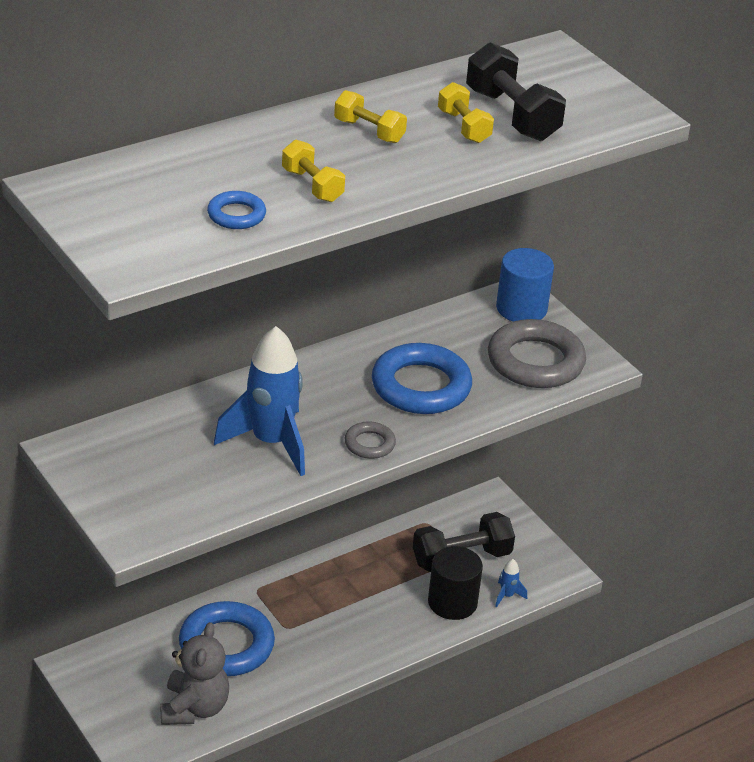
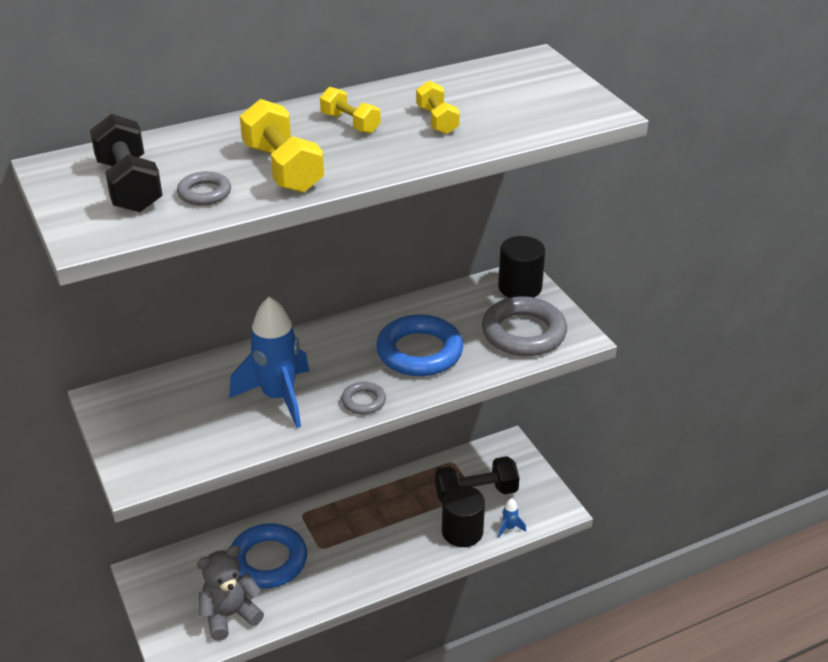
camera: 10 degrees right, 0 degrees up
(194, 708) = (230, 615): grey teddy bear -> grey teddy bear turned 135 degrees counterclockwise
(236, 215) = (204, 193): blue ring -> grey ring
(312, 185) = (283, 168): yellow dumbbell -> yellow dumbbell, size x1.66
(511, 115) = (484, 111): black dumbbell -> black dumbbell (129, 186)
(521, 308) = (520, 287): blue cylinder -> black cylinder

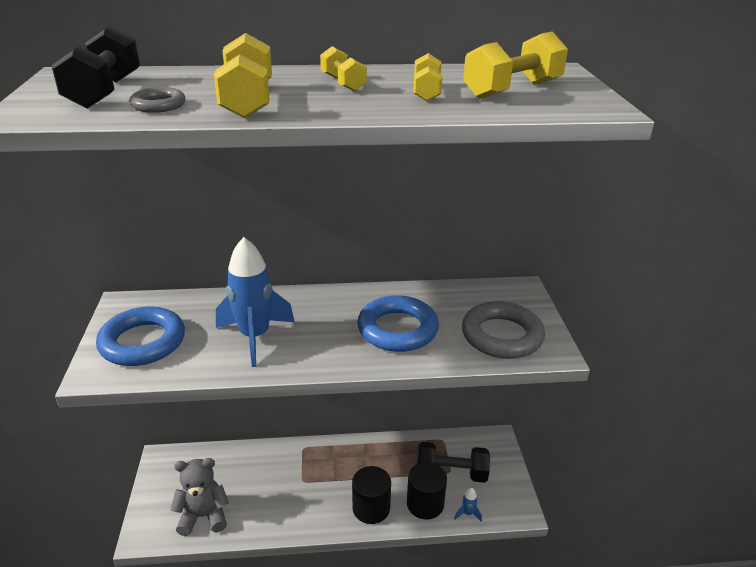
camera: 20 degrees right, 5 degrees down
(268, 561) = (257, 479): blue ring -> blue ring (142, 342)
(363, 401) = (323, 359): grey ring -> none
(512, 101) = (513, 90): none -> yellow dumbbell
(520, 287) = (516, 297): black cylinder -> black cylinder (371, 508)

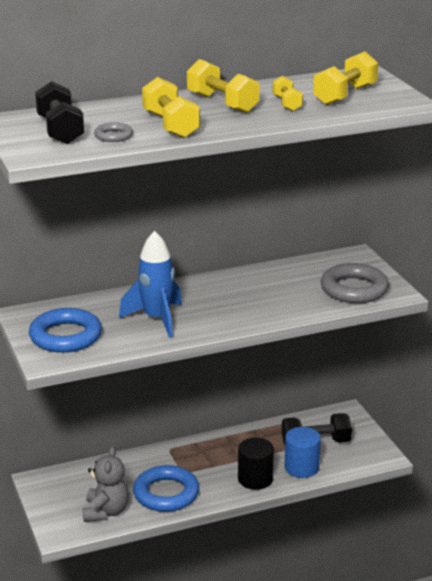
camera: 15 degrees left, 5 degrees down
(203, 516) = (106, 512): grey teddy bear -> grey teddy bear turned 120 degrees clockwise
(343, 83) = (222, 103): yellow dumbbell -> yellow dumbbell, size x1.66
(397, 329) = (269, 297): blue ring -> blue ring (166, 494)
(425, 504) = (301, 467): black cylinder -> blue cylinder
(468, 513) = (341, 467): blue rocket -> none

